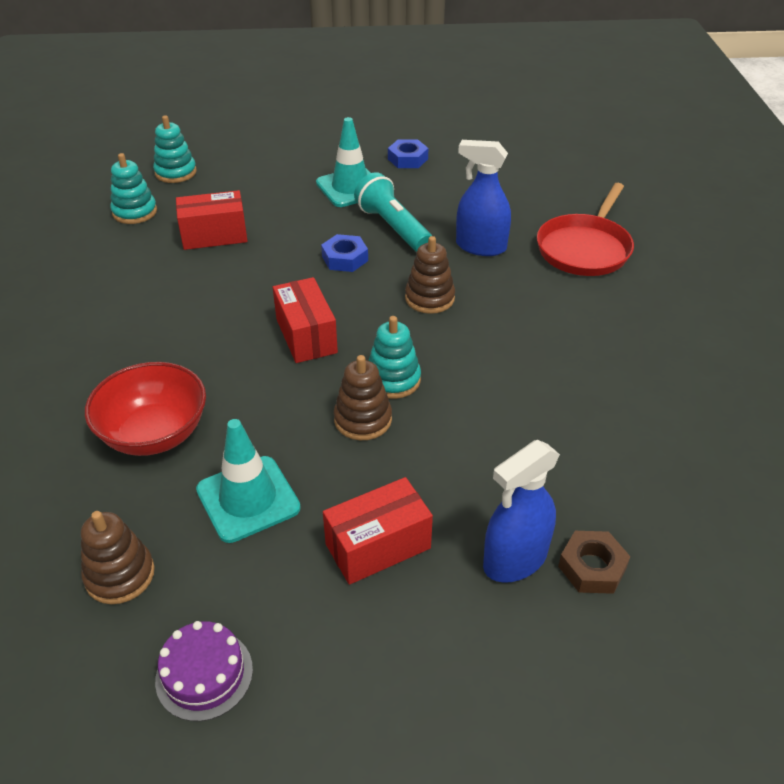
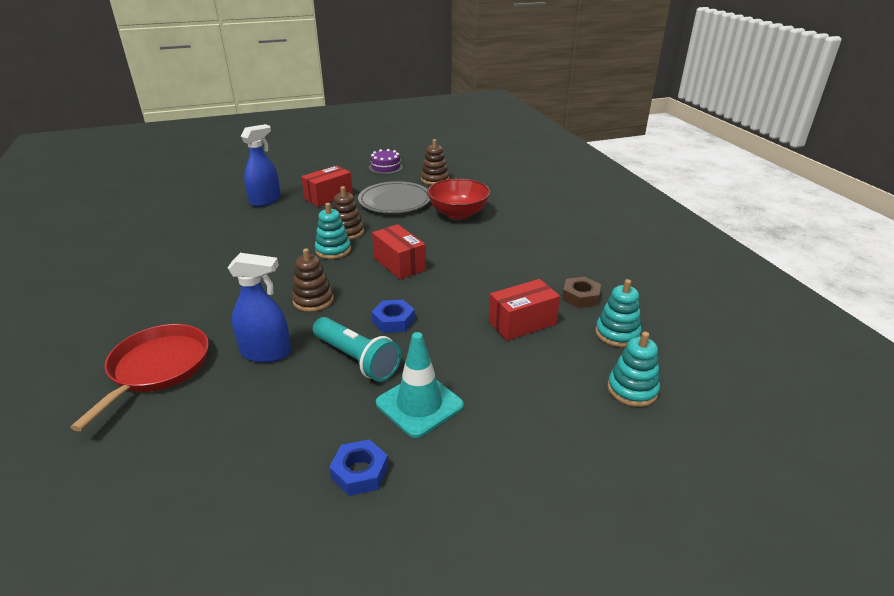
camera: 165 degrees right, 10 degrees down
(248, 499) = (395, 201): turquoise traffic cone -> grey plate
(592, 567) = (230, 203): brown nut -> brown nut (580, 297)

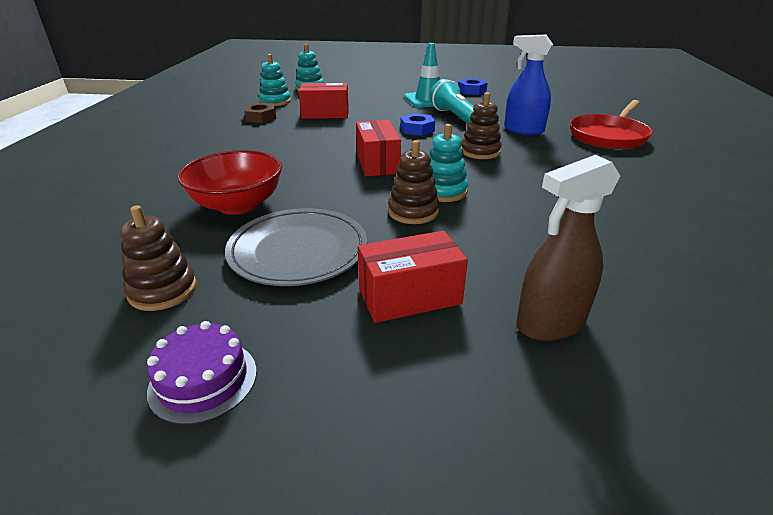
camera: 155 degrees left, 0 degrees up
(265, 201) = (550, 323): blue spray bottle -> brown spray bottle

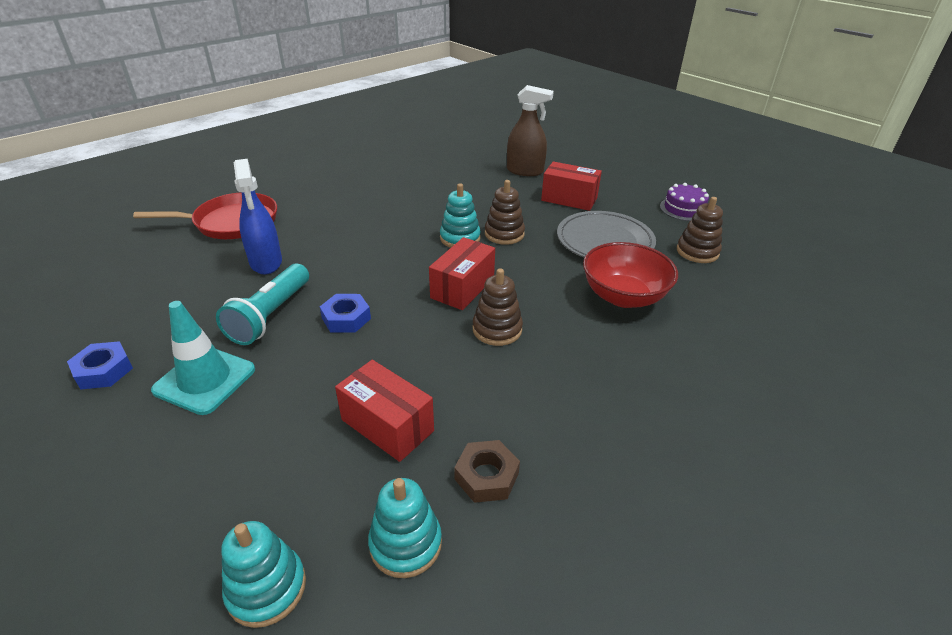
camera: 140 degrees left, 5 degrees up
(480, 152) = (360, 258): brown stacking toy -> brown stacking toy (497, 329)

